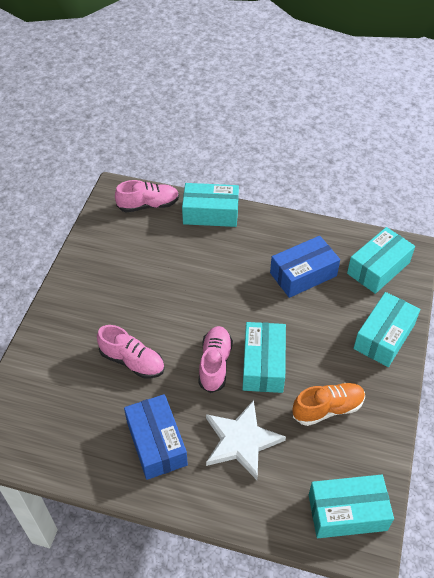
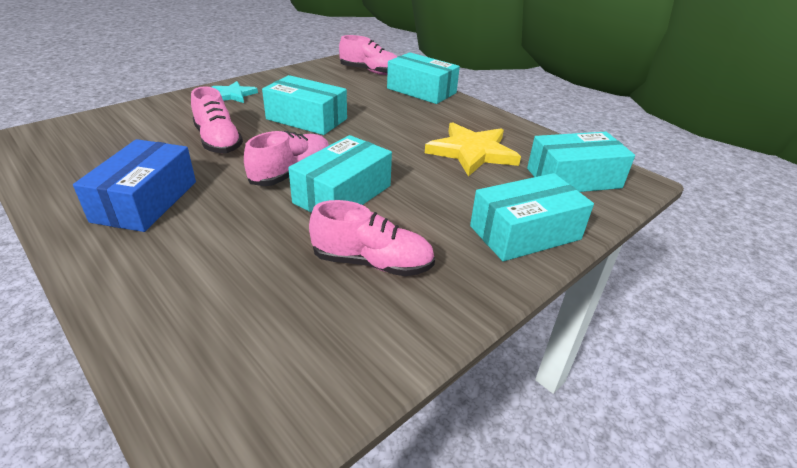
camera: 30 degrees right, 15 degrees down
(77, 300) = (233, 95): none -> turquoise star
(241, 441) = (230, 241): white star -> none
(303, 274) = (472, 152): blue box -> yellow star
(327, 409) = (372, 263): orange shoe -> pink shoe
(347, 512) = (259, 390): turquoise box -> turquoise box (306, 119)

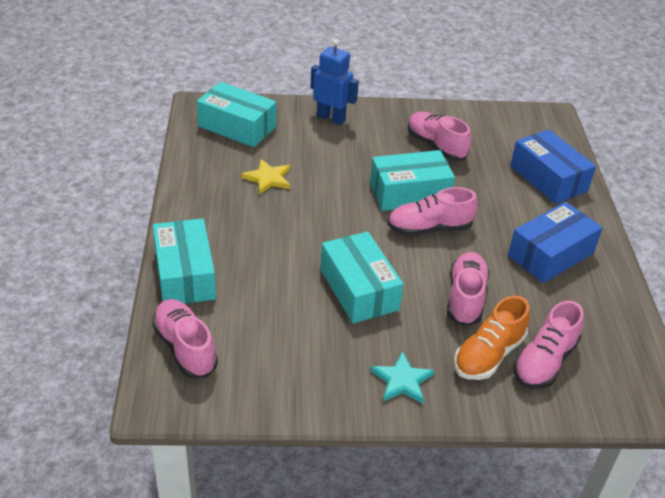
camera: 140 degrees left, 5 degrees up
(129, 130) = (544, 362): none -> pink shoe
(179, 120) = (488, 355): none -> orange shoe
(180, 295) = (548, 178): none -> blue box
(472, 152) = (268, 178): yellow star -> yellow star, size x0.58
(525, 233) = (331, 118): turquoise box -> blue robot

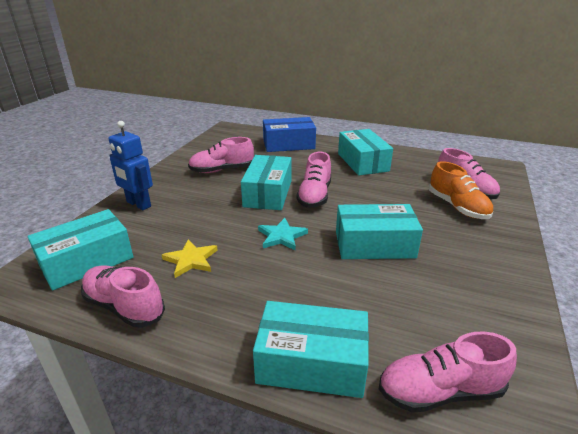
camera: 65 degrees left, 10 degrees down
(331, 118) = (138, 204): blue robot -> blue robot turned 105 degrees counterclockwise
(402, 380) = (486, 249): turquoise star -> turquoise star (281, 236)
(465, 298) = (397, 201): pink shoe -> pink shoe (124, 306)
(550, 254) = (362, 162): blue box -> turquoise box

